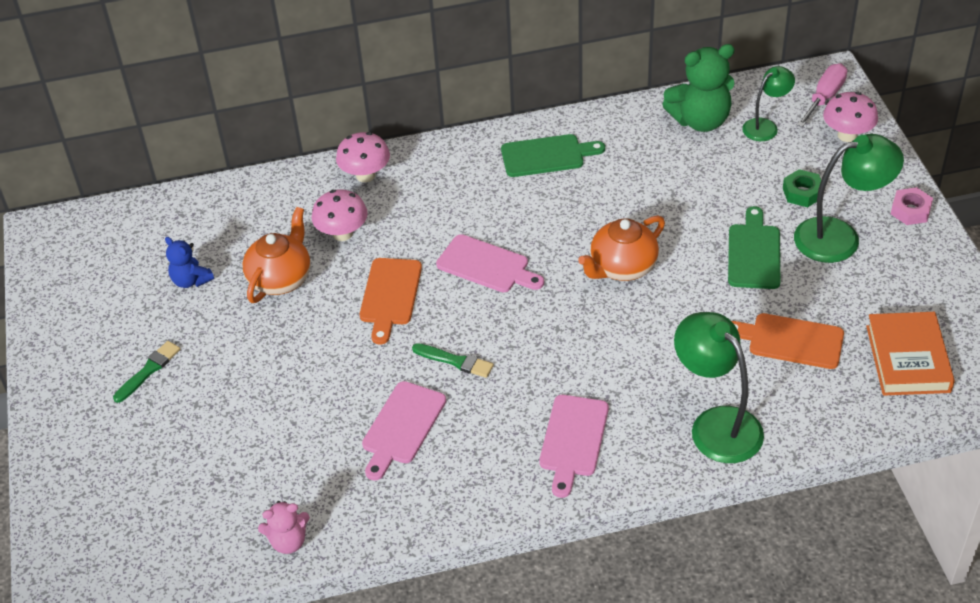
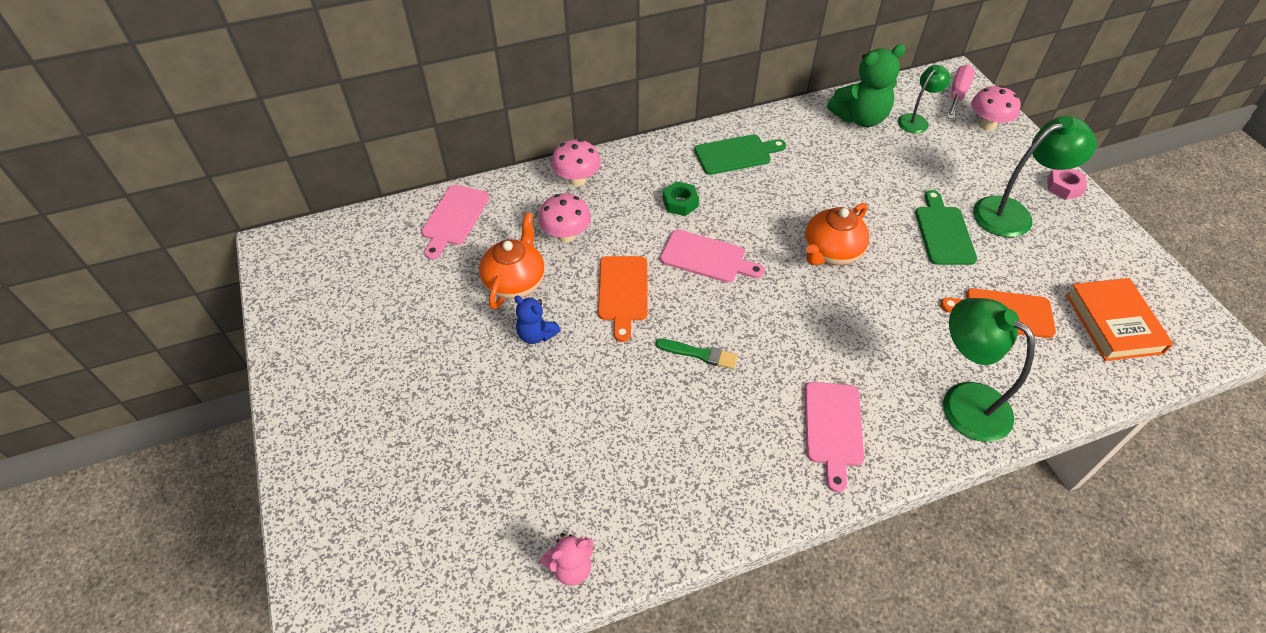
camera: 10 degrees left, 5 degrees up
(148, 371) = (397, 385): green brush -> none
(191, 280) = (428, 289): blue teddy bear -> blue teddy bear (536, 334)
(402, 427) = (662, 427): pink cutting board -> pink cutting board (454, 218)
(802, 193) = (967, 176): green nut -> green nut (680, 203)

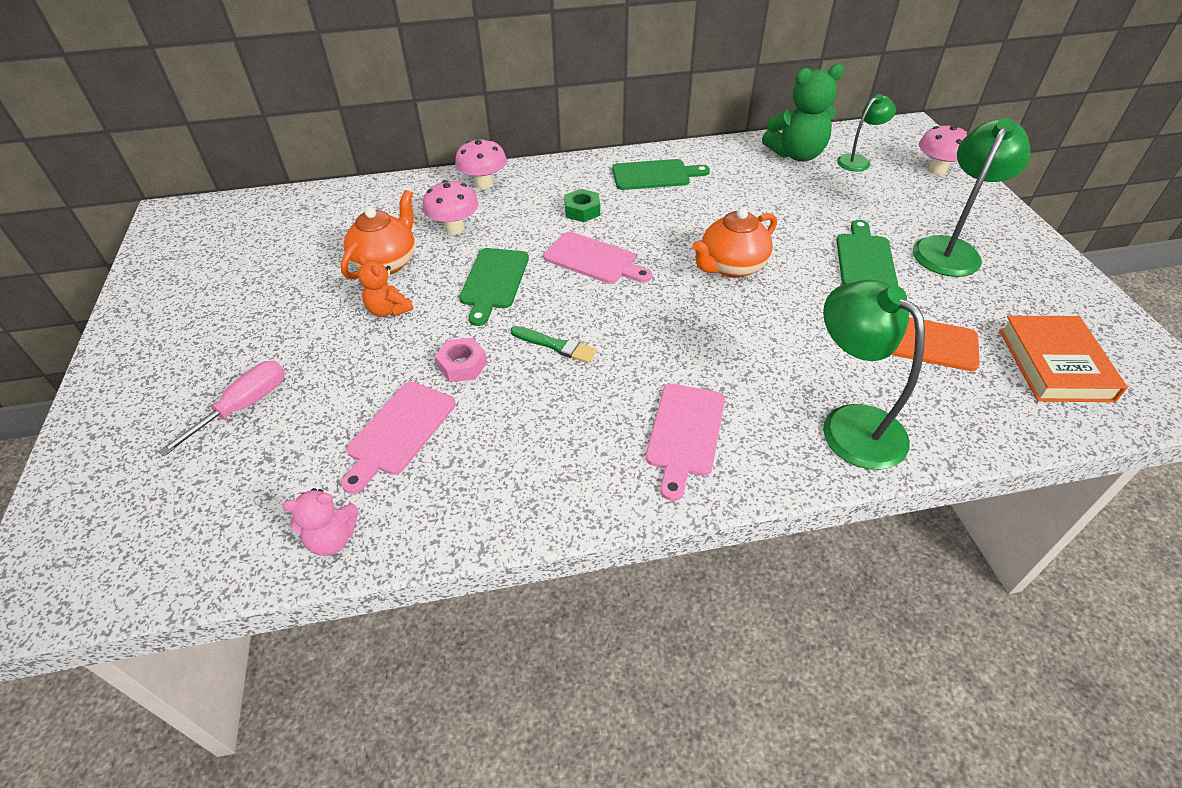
camera: 10 degrees right, 5 degrees down
(454, 218) = (349, 205): pink cutting board -> pink cutting board (398, 432)
(536, 334) = (388, 310): blue teddy bear -> orange teddy bear
(623, 292) = (493, 282): orange cutting board -> green cutting board
(957, 94) = (908, 142): pink screwdriver -> pink screwdriver (244, 406)
(1012, 213) = (950, 249): green lamp -> green lamp turned 45 degrees counterclockwise
(1064, 187) = (1015, 230): pink nut -> pink nut (462, 365)

